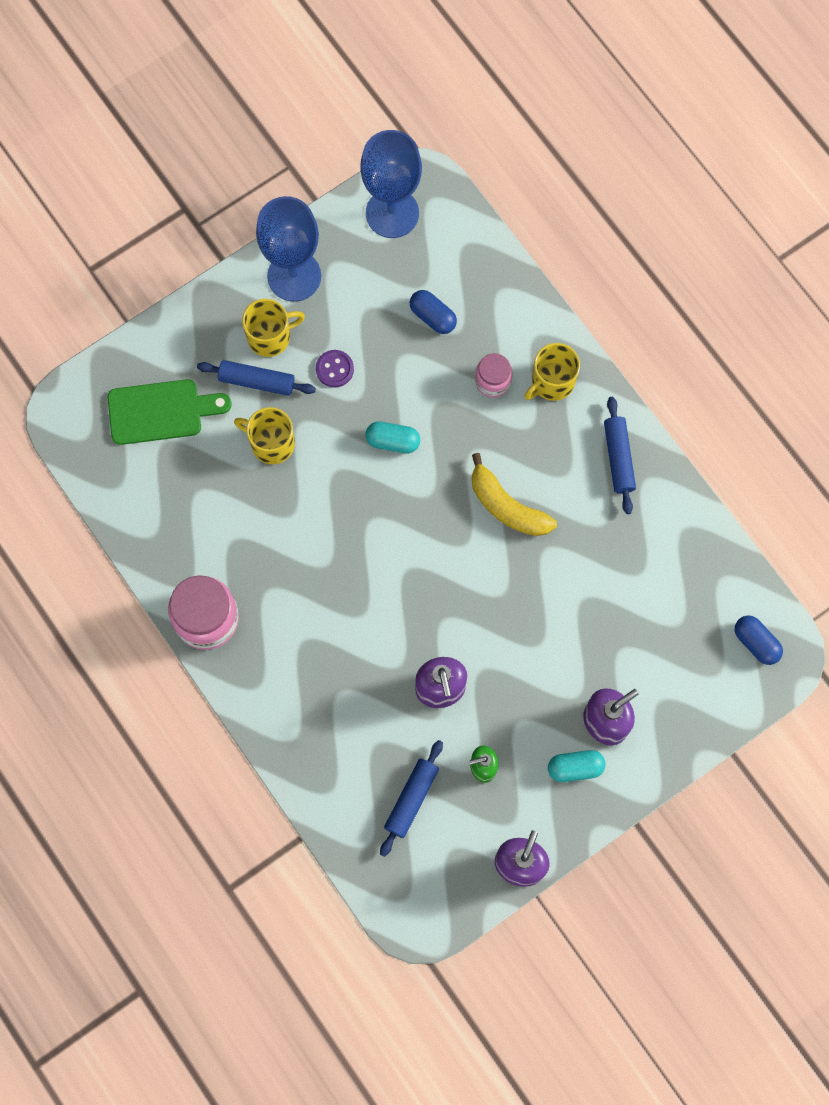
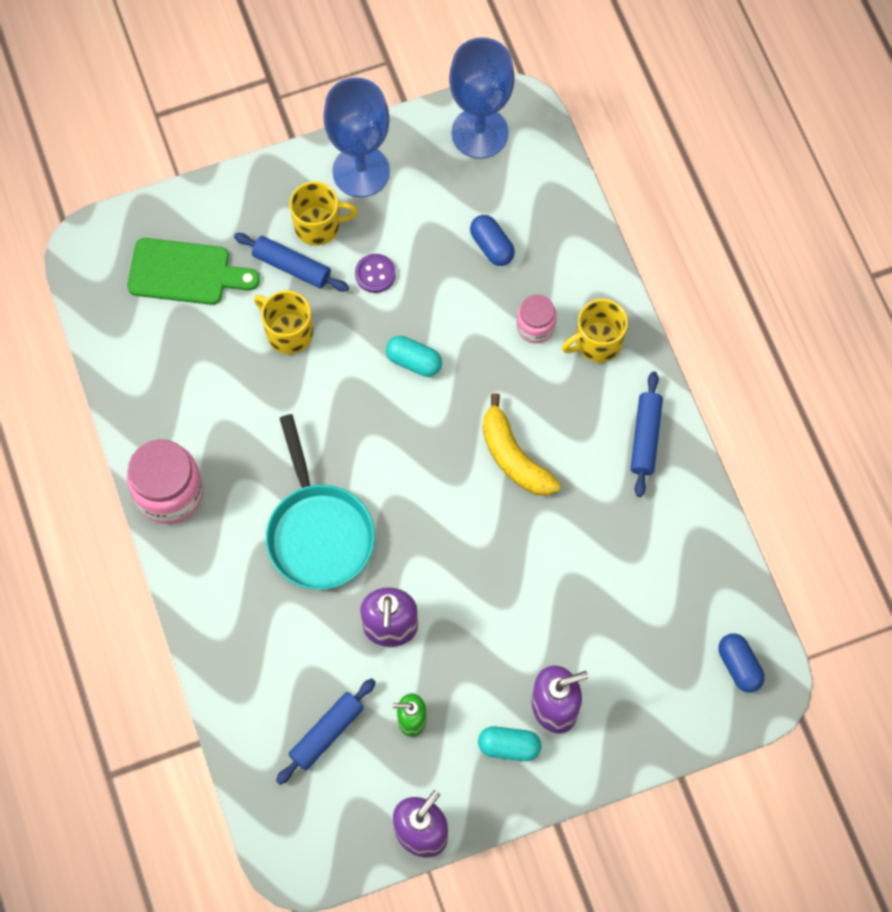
camera: 15 degrees right, 5 degrees down
(352, 620) = (319, 533): none -> turquoise pan

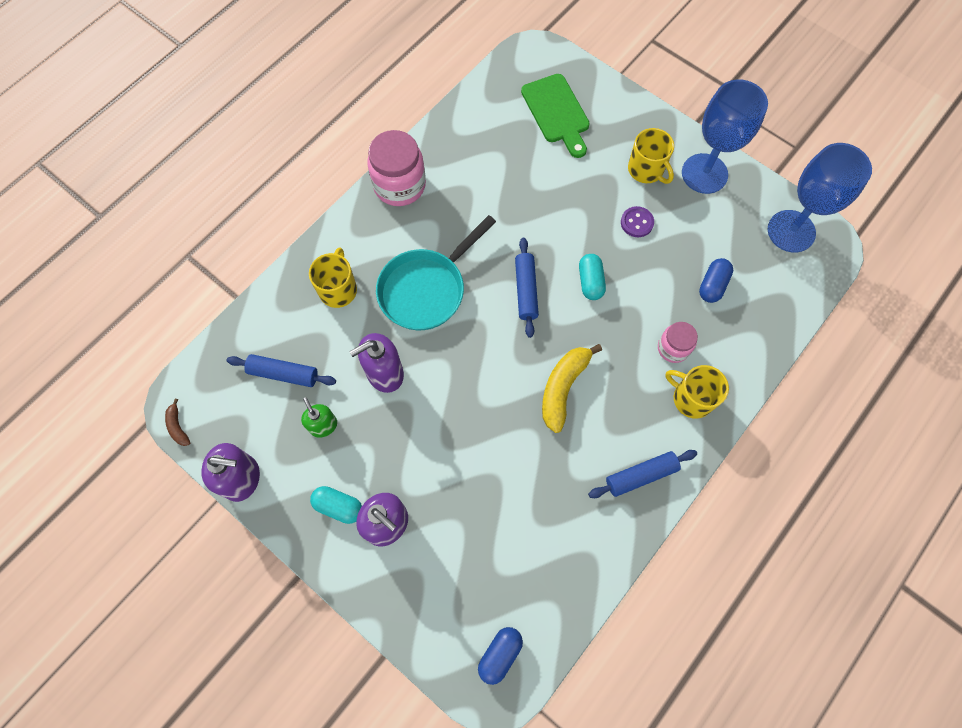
camera: 60 degrees right, 0 degrees up
(288, 332) = (557, 193): yellow mug -> yellow mug (338, 289)
(292, 266) = (605, 170): blue rolling pin -> blue rolling pin (526, 290)
(321, 875) = (178, 426): none -> brown banana
(509, 746) = (338, 506): turquoise capsule -> turquoise capsule turned 45 degrees counterclockwise

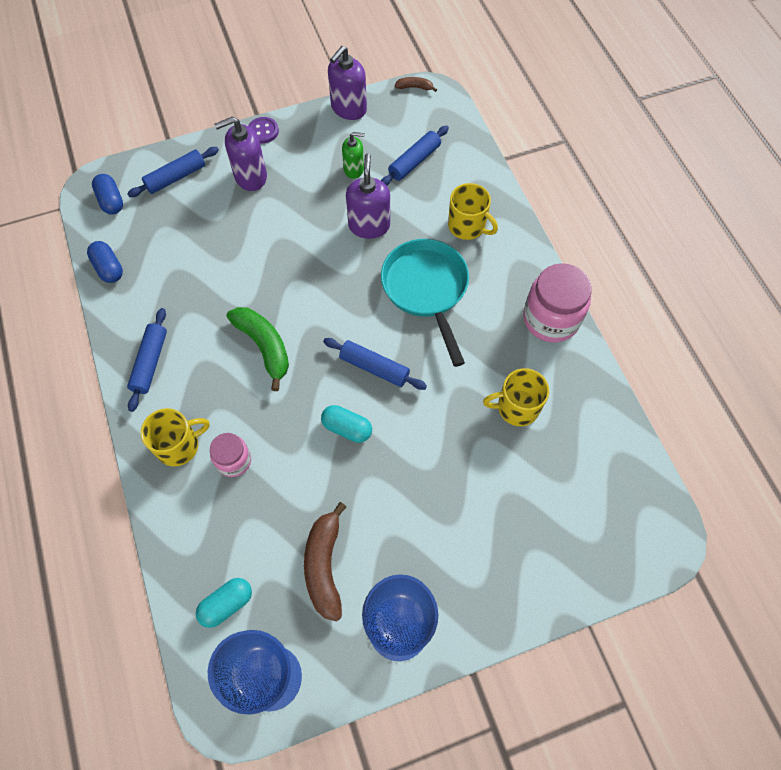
camera: 120 degrees right, 5 degrees down
(338, 506) = (285, 154): turquoise capsule -> turquoise capsule (227, 604)
(431, 604) = (176, 177): none -> blue rolling pin
(556, 112) = (566, 514): green cutting board -> none
(563, 388) = (264, 346): yellow banana -> green banana
(637, 222) = (383, 513): purple button -> purple button (263, 131)
(646, 170) = (439, 565): yellow mug -> yellow mug (516, 407)
(699, 239) = (324, 566): none -> brown banana
(712, 285) = (268, 542): blue capsule -> blue capsule (109, 268)

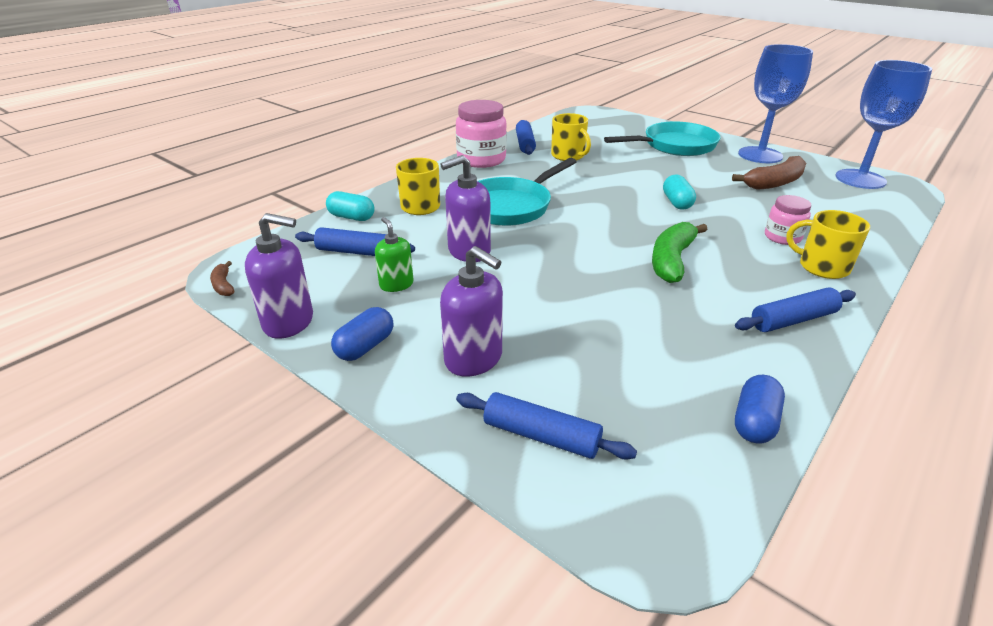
camera: 120 degrees left, 30 degrees down
(111, 201) = (660, 494): blue capsule -> blue capsule (365, 347)
(227, 604) = (862, 205): turquoise capsule -> turquoise capsule (351, 217)
(263, 131) = (379, 383): purple button -> none
(374, 368) = (613, 207): blue rolling pin -> blue rolling pin (525, 144)
(483, 549) = (675, 146): none -> turquoise pan

